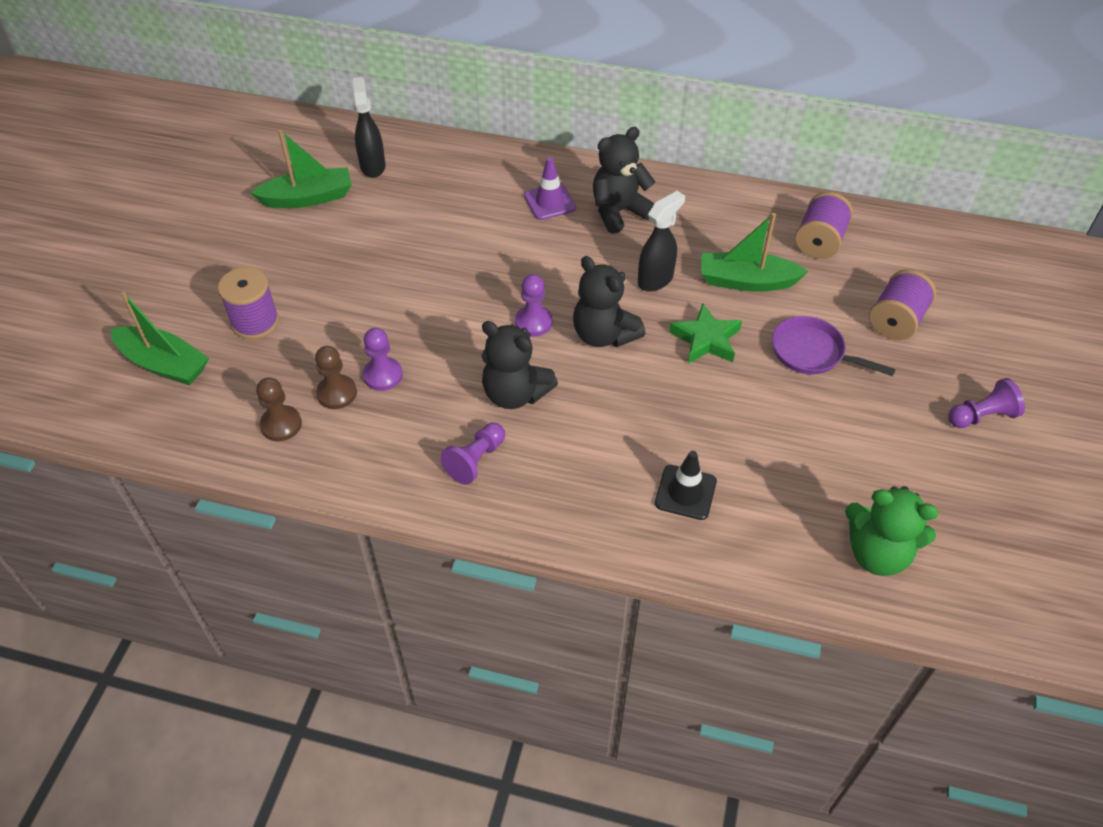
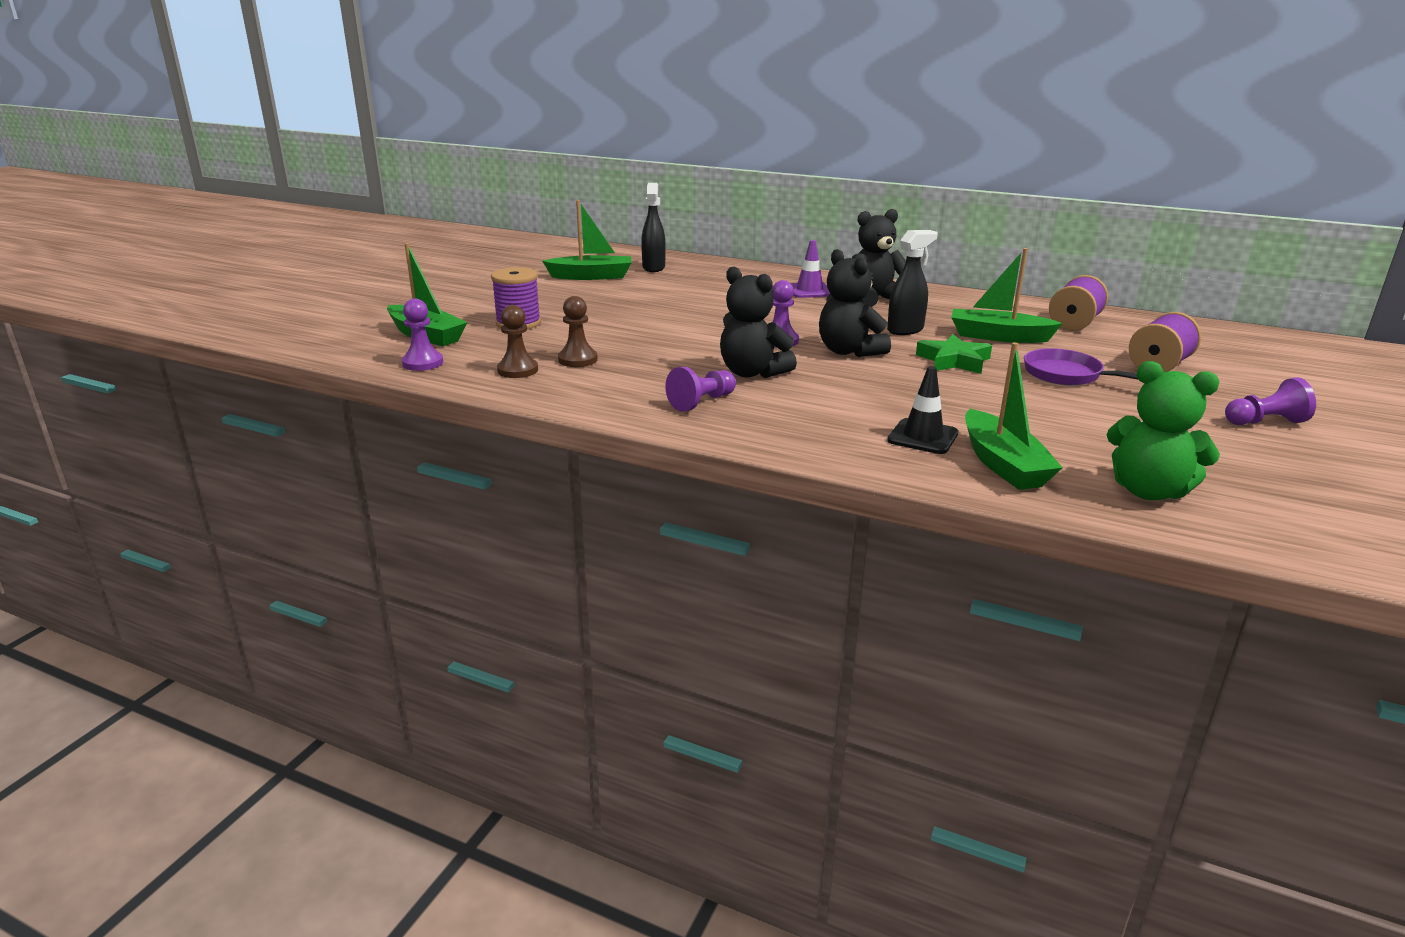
camera: 10 degrees right, 25 degrees down
(383, 375) = (625, 355): purple pawn -> purple pawn (423, 363)
(757, 529) = (1003, 464): none -> green boat

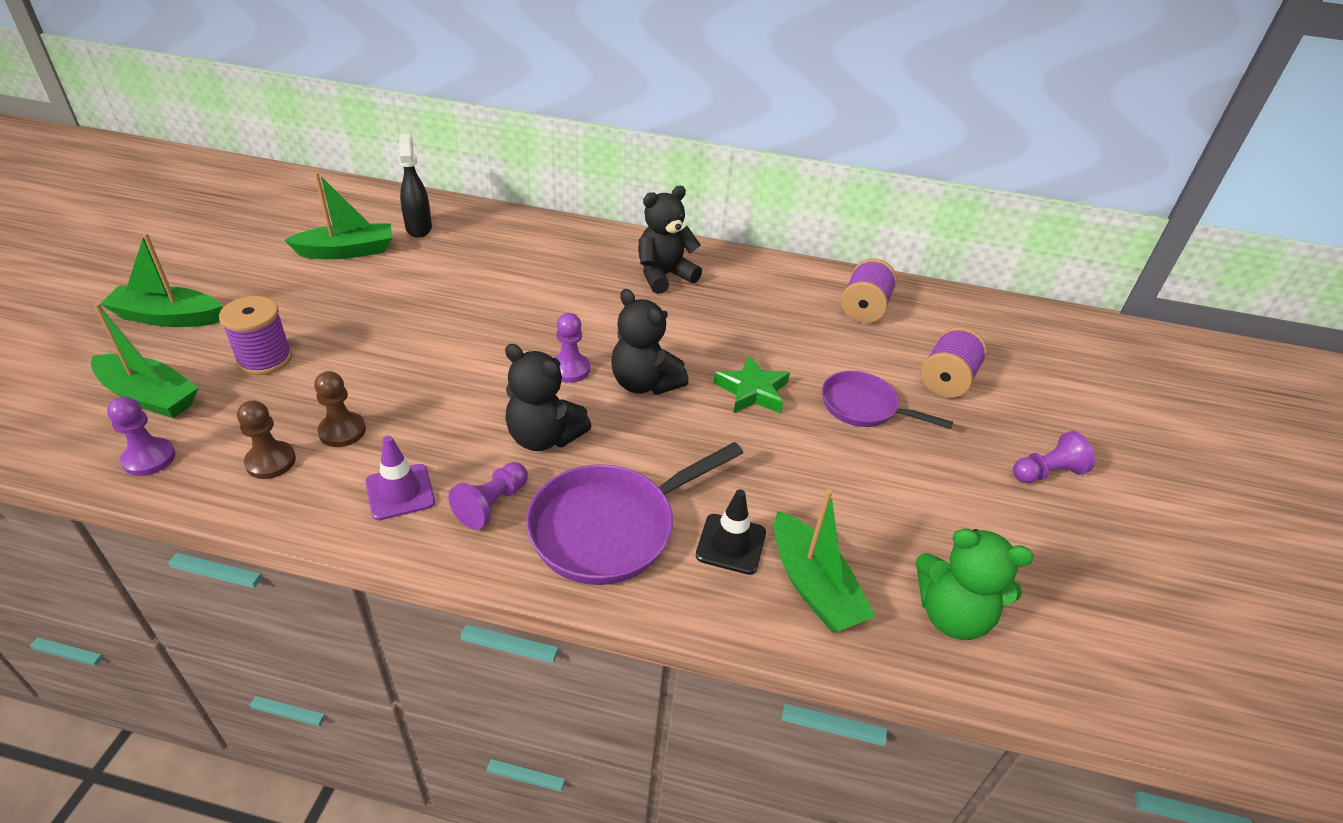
camera: 15 degrees left, 15 degrees up
(808, 421) = (610, 528): none -> purple pan
(809, 291) = (595, 265): purple traffic cone -> purple traffic cone (400, 492)
(905, 330) = (700, 335): black spray bottle -> none
(998, 337) = (793, 340): green boat -> green boat (168, 317)

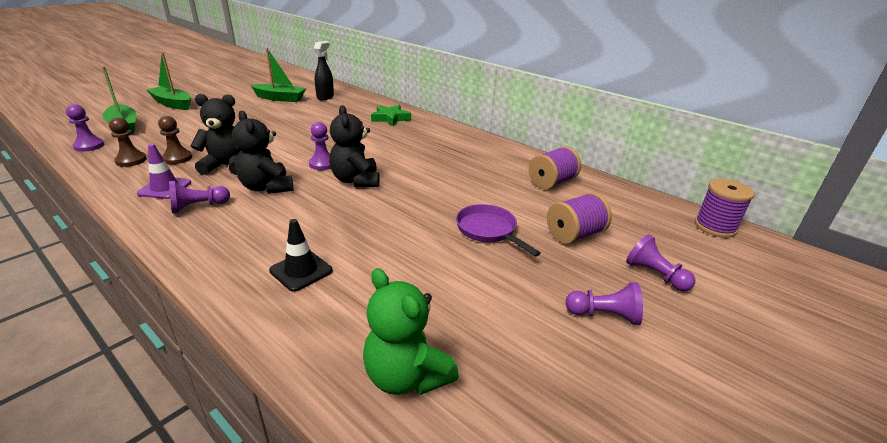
camera: 30 degrees right, 10 degrees down
(265, 359) = (187, 125): purple spool -> purple spool (715, 227)
(610, 528) = (243, 237): purple pan -> none
(664, 276) = (432, 139): black teddy bear -> black teddy bear (227, 166)
(752, 391) = (418, 201): green star -> green star (390, 118)
(813, 585) = (324, 314): green boat -> none
(1050, 406) = (655, 275): none -> purple pawn

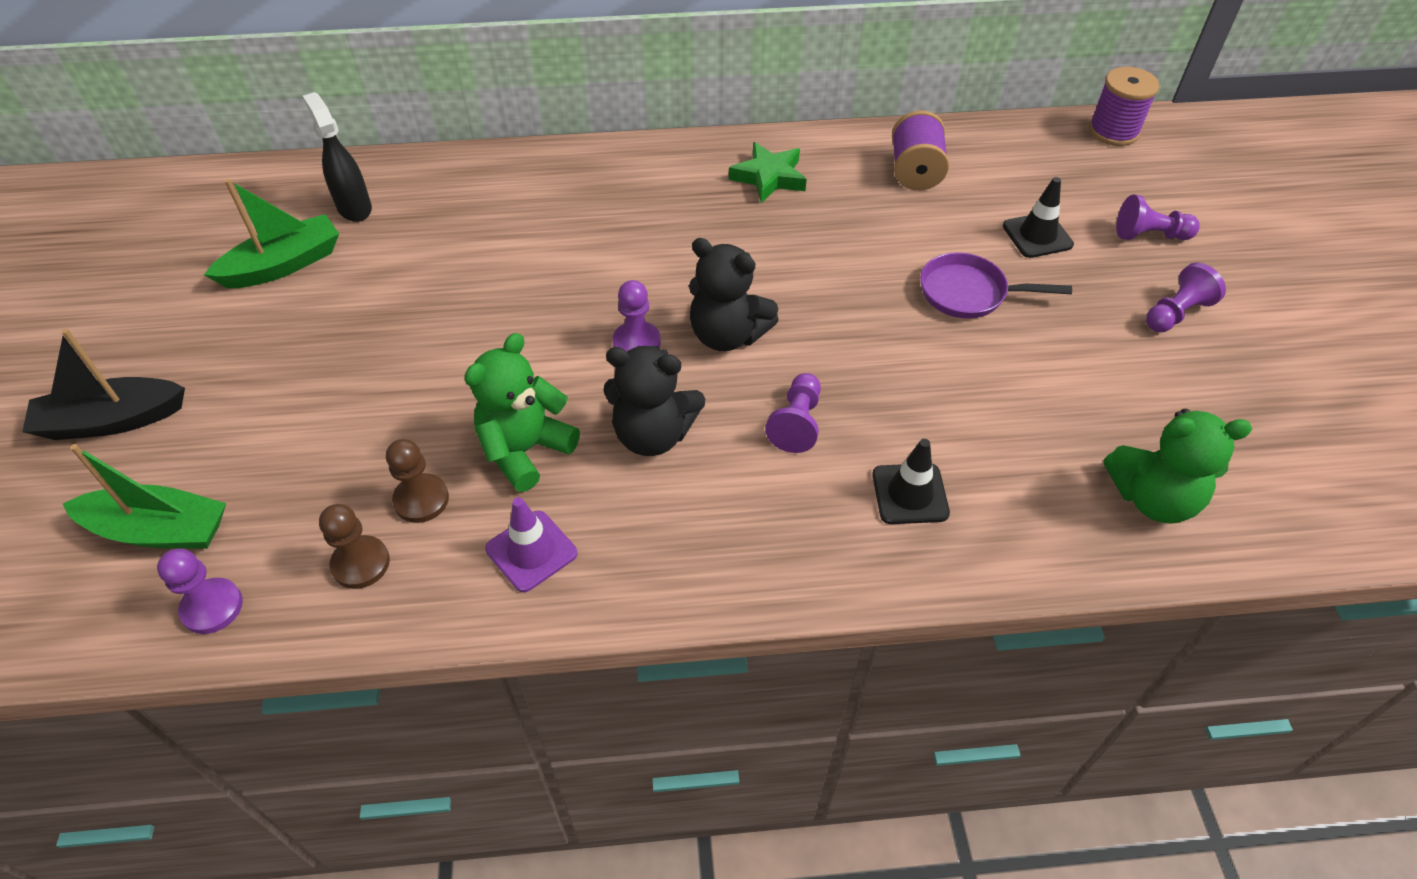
camera: 45 degrees left, 20 degrees up
(173, 104) = (113, 420): green boat -> black boat
(198, 207) = (640, 532): purple pawn -> purple pawn (797, 423)
(227, 166) = (525, 450): black teddy bear -> green teddy bear
(390, 118) = (550, 187): green star -> green star (769, 177)
(574, 235) = (1037, 235): purple spool -> black traffic cone

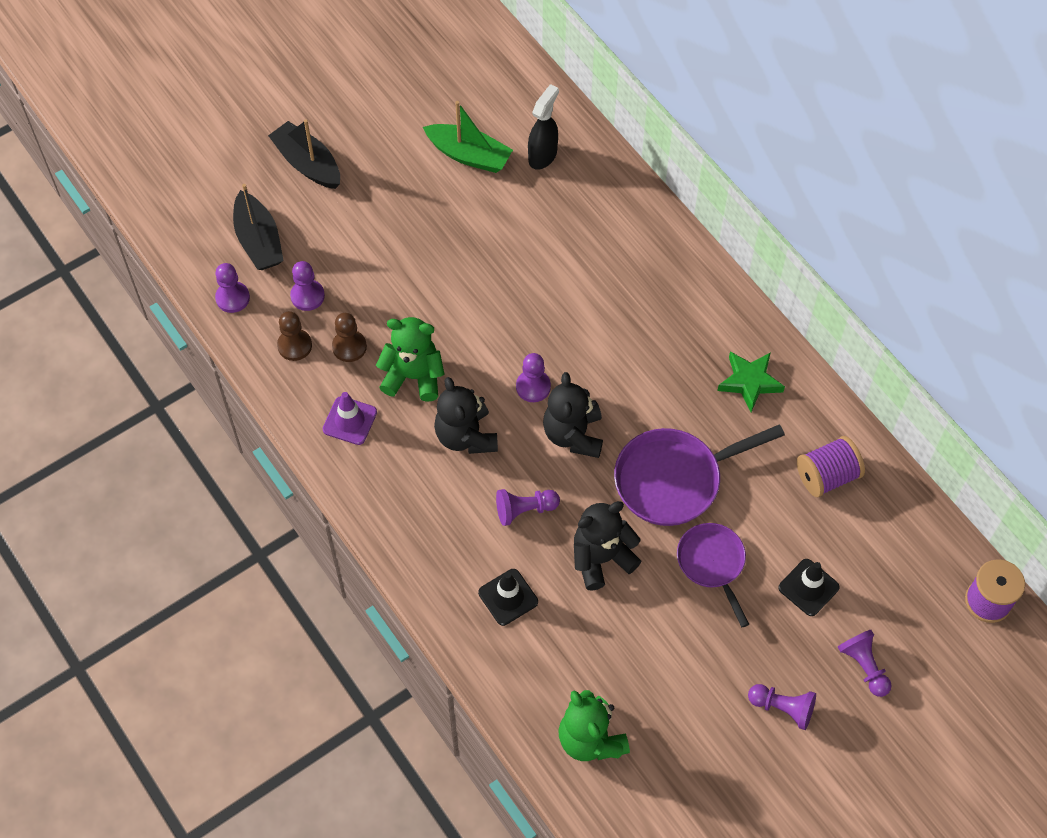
camera: 60 degrees right, 10 degrees up
(159, 530) = (258, 240): green boat -> black boat
(301, 512) = (307, 296): none -> purple pawn
(844, 278) = (674, 479): none -> purple pan
(907, 381) = (601, 558): none -> black teddy bear

